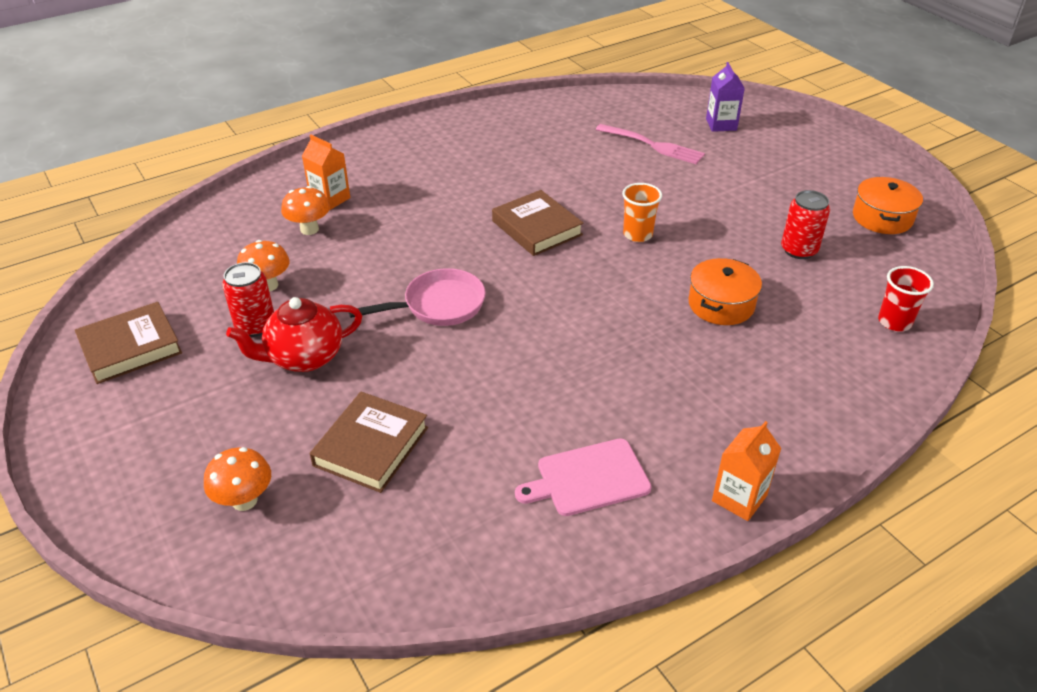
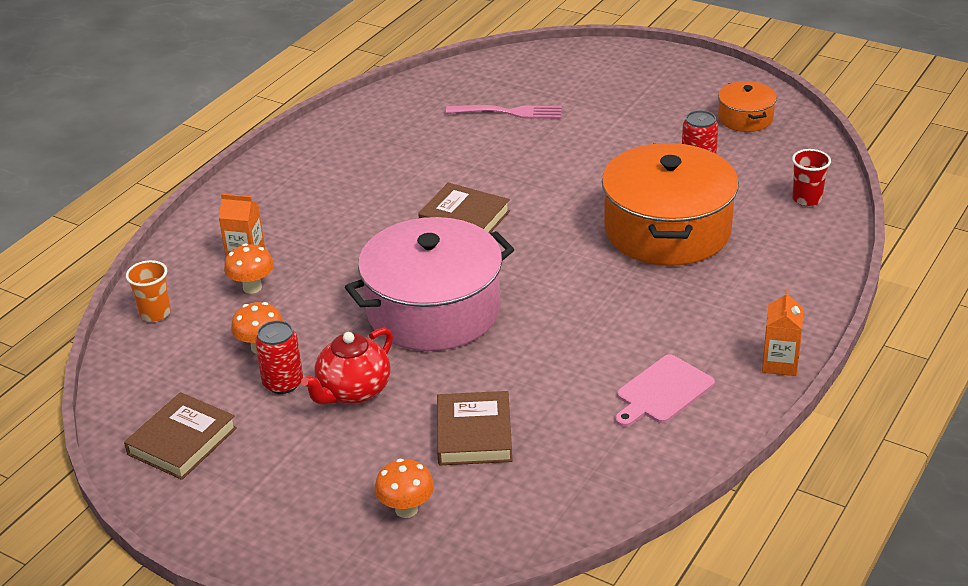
camera: 25 degrees left, 5 degrees down
(438, 305) = (433, 310): pink pan -> pink pot
(637, 234) = (557, 195): orange cup -> orange cup (155, 313)
(721, 124) = (555, 75): purple carton -> none
(721, 304) = (667, 230): orange pot -> orange pot, size x2.09

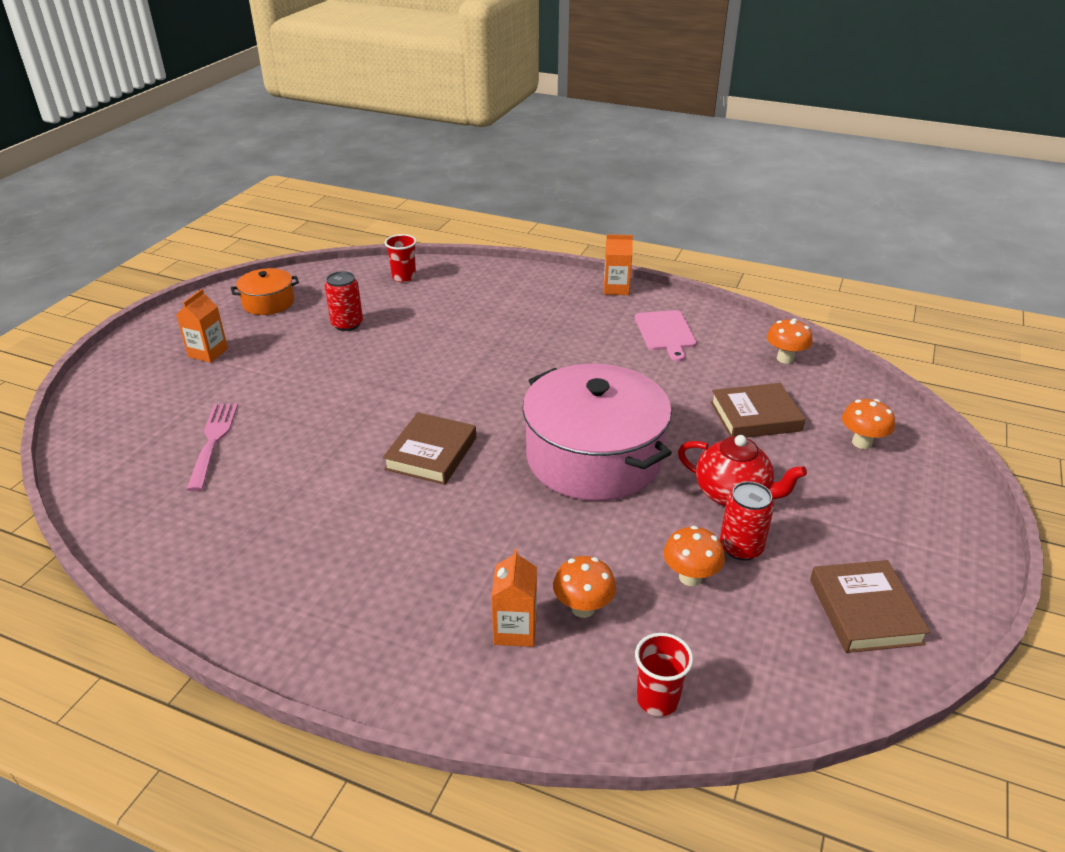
camera: 100 degrees left, 0 degrees up
(155, 313) = (657, 699): orange cup -> red cup
(182, 441) = (864, 611): brown book -> brown book turned 60 degrees clockwise
(589, 487) = (785, 359): none -> orange mushroom
(649, 95) = (208, 353): none -> orange carton
(662, 391) = (665, 333): pink cutting board -> pink cutting board turned 45 degrees clockwise
(667, 230) = (450, 336): orange pot -> none

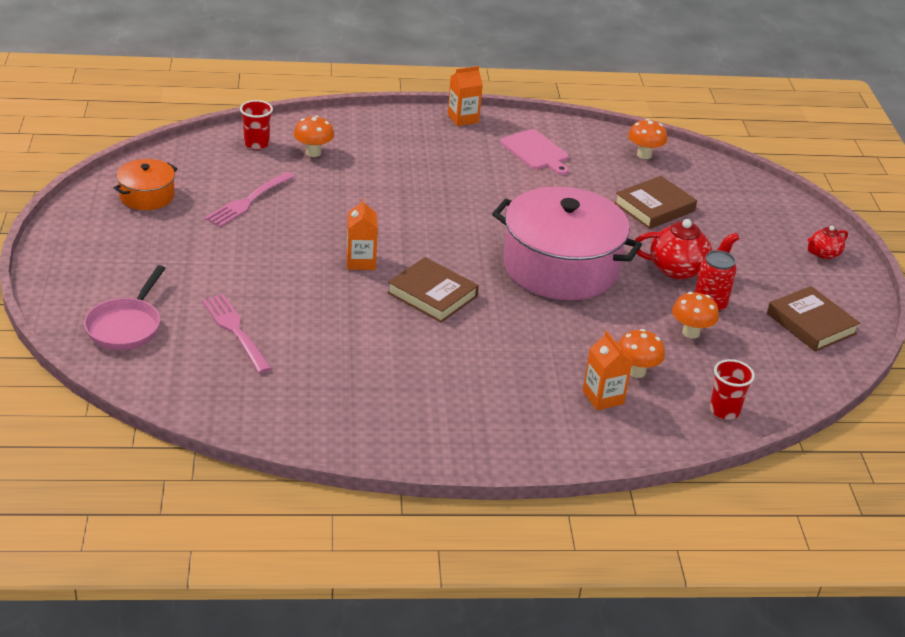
camera: 30 degrees left, 0 degrees up
(129, 412) = (126, 326): none -> pink pan
(208, 353) = (140, 256): orange carton -> orange carton (360, 261)
(347, 324) = (248, 201): red can -> pink fork
(431, 453) = (432, 295): brown book -> brown book turned 45 degrees counterclockwise
(862, 442) = (740, 210): orange mushroom -> orange mushroom (313, 152)
(941, 522) = (823, 254): none -> red teapot

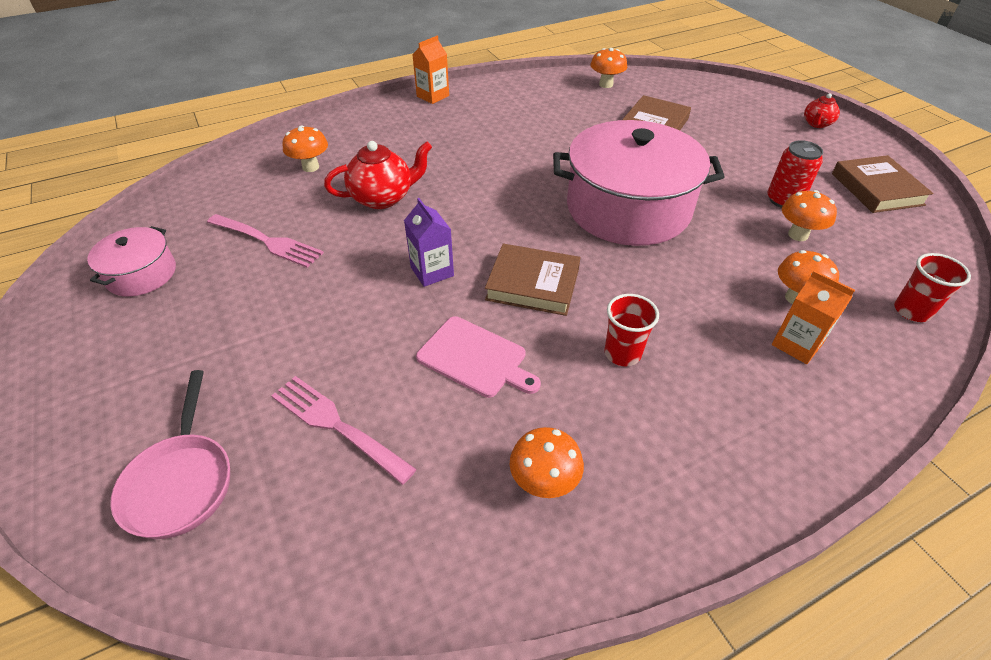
camera: 20 degrees left, 10 degrees up
(147, 196) = (141, 274): orange pot -> pink pot
(248, 201) = (267, 241): pink fork -> pink fork turned 75 degrees counterclockwise
(256, 144) = (245, 175): red cup -> red cup (622, 353)
(348, 404) = (544, 482): none -> orange mushroom
(360, 261) = (432, 271): orange carton -> purple carton
(536, 151) = (517, 107): pink cutting board -> pink cutting board (475, 358)
(679, 269) = (727, 175): red teapot -> red teapot (383, 198)
(811, 324) = (876, 189): brown book -> brown book turned 45 degrees clockwise

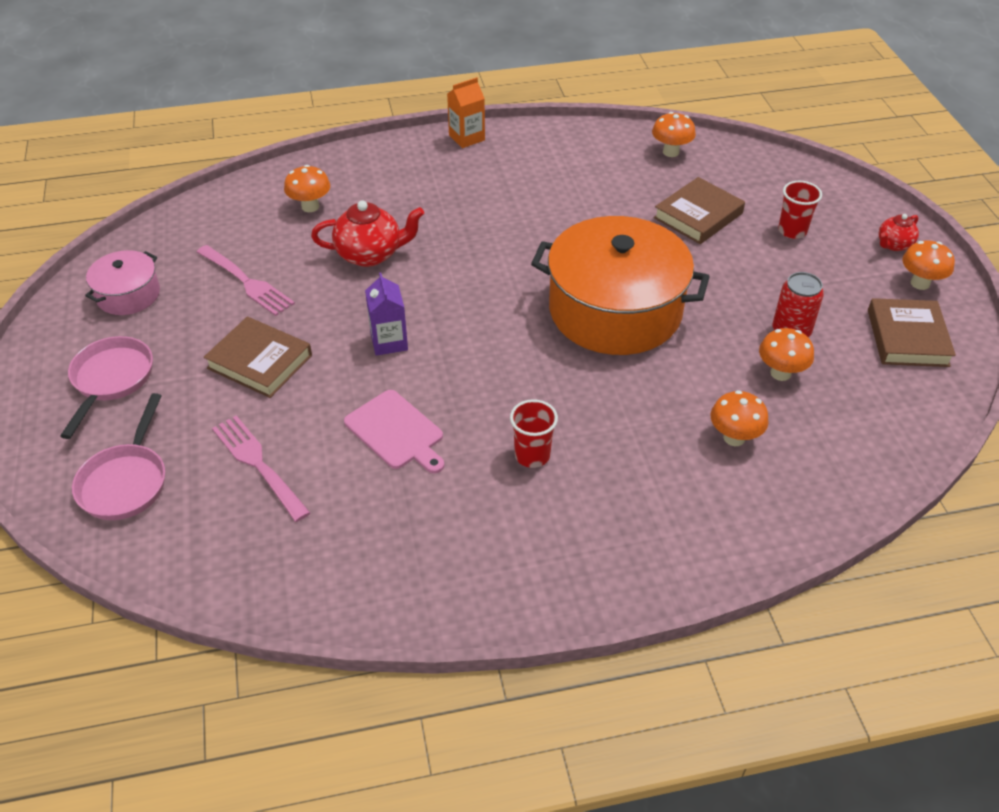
camera: 15 degrees right, 0 degrees up
(139, 366) = (111, 380): none -> pink pan
(533, 284) = (479, 373): brown book -> brown book (260, 362)
(544, 482) = (411, 546): orange mushroom -> orange mushroom (920, 283)
(628, 208) = (615, 310): pink pot -> orange pot
(796, 344) = (705, 481): orange carton -> none
(911, 311) = (846, 474): red cup -> red cup (792, 231)

